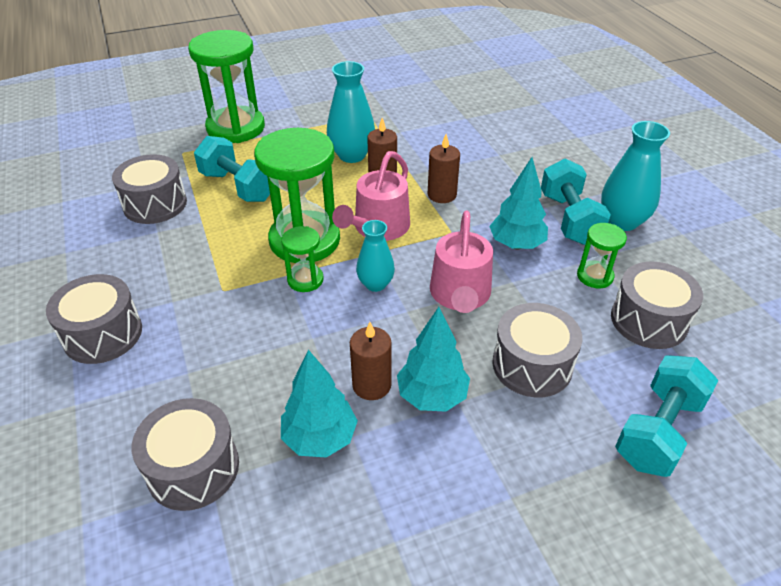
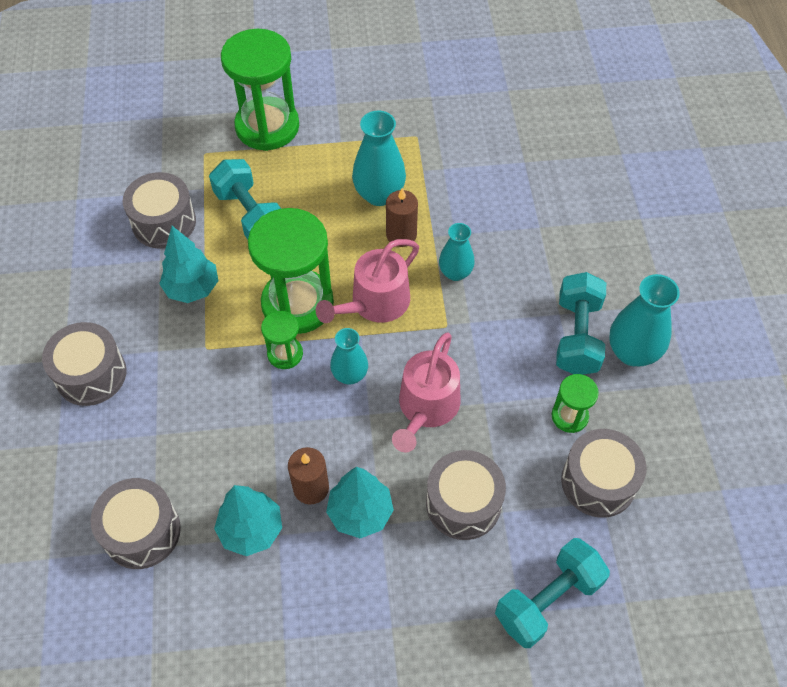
camera: 15 degrees right, 15 degrees up
(442, 195) = (455, 273): brown candle -> turquoise vase
(516, 244) = (507, 358): turquoise tree -> turquoise tree (192, 288)

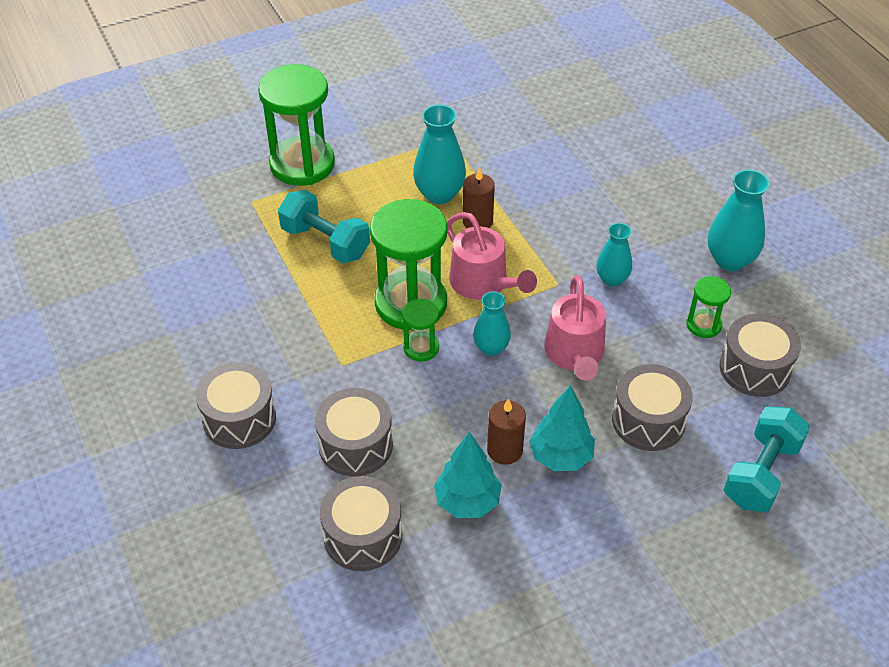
camera: 20 degrees left, 10 degrees down
(164, 222) = (243, 270): grey drum -> grey drum (355, 445)
(192, 288) = (302, 318): turquoise tree -> none
(375, 303) = (483, 283): pink watering can -> pink watering can turned 60 degrees counterclockwise
(455, 273) = (543, 239): turquoise vase -> turquoise vase (612, 279)
(577, 336) = (676, 260): turquoise dumbbell -> none

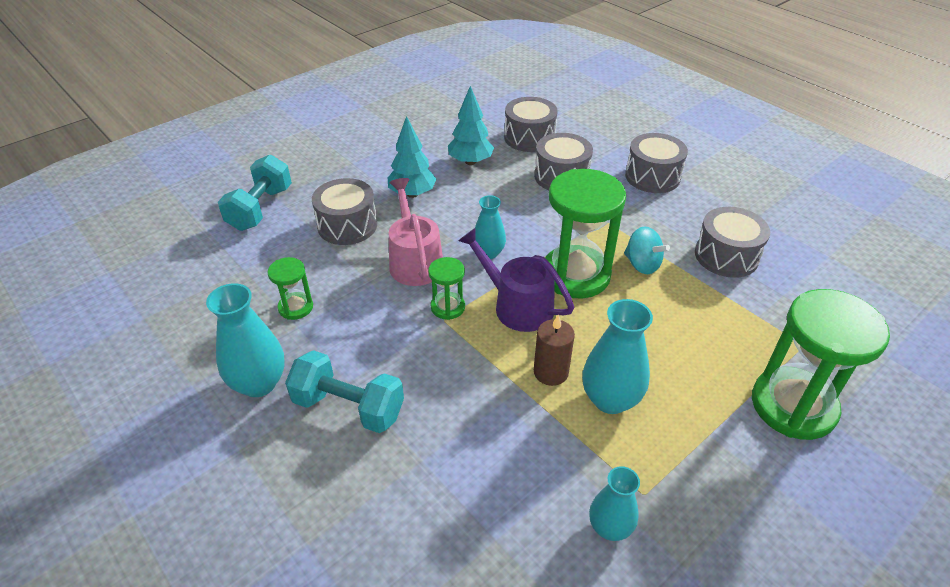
camera: 165 degrees right, 5 degrees down
(325, 242) = (692, 316): turquoise dumbbell -> turquoise dumbbell (348, 407)
(336, 301) = (642, 264): none -> turquoise spinning top
(421, 348) = (547, 242): green hourglass -> green hourglass (448, 307)
(483, 283) = (517, 306): pink watering can -> purple watering can
(504, 450) = (454, 191): brown candle -> none
(612, 279) = (389, 335): turquoise vase -> turquoise vase (609, 527)
(755, 368) = (252, 278): grey drum -> grey drum (726, 256)

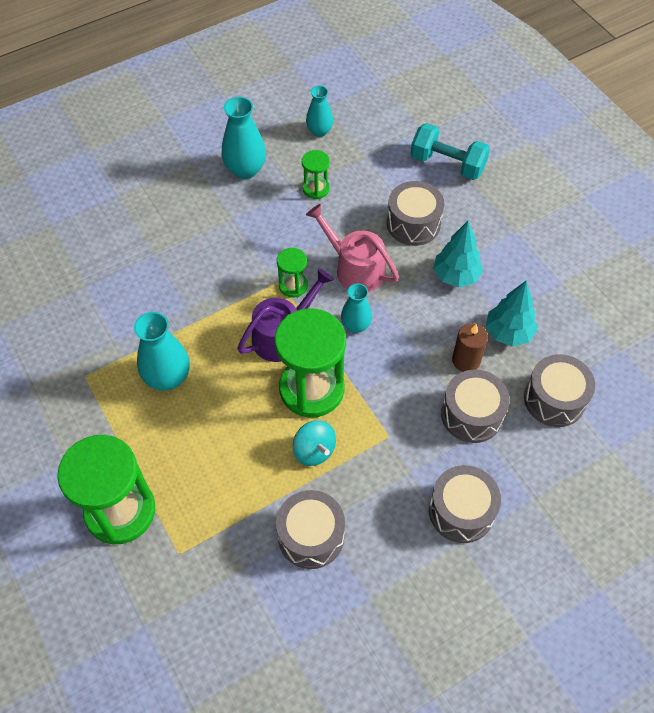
camera: 100 degrees right, 15 degrees up
(348, 407) = (210, 217): turquoise dumbbell -> none
(415, 261) = (355, 269): pink watering can -> pink watering can turned 135 degrees counterclockwise
(551, 372) = (205, 344): brown candle -> brown candle (466, 360)
(609, 527) = (69, 349): turquoise vase -> turquoise vase (319, 131)
(642, 264) = (314, 450): turquoise spinning top -> turquoise spinning top turned 90 degrees counterclockwise

